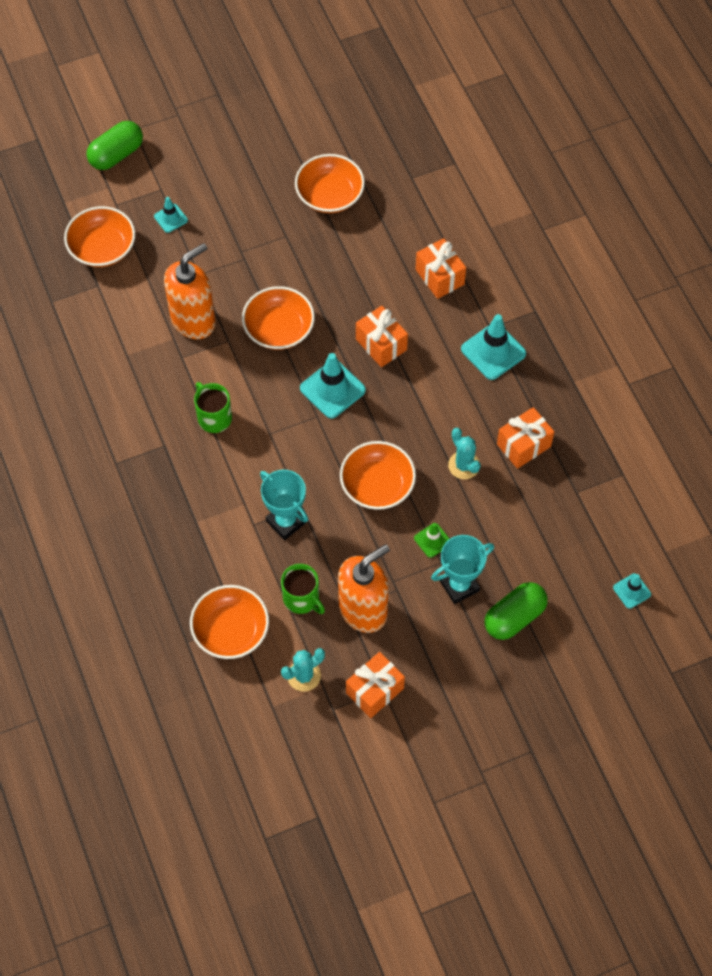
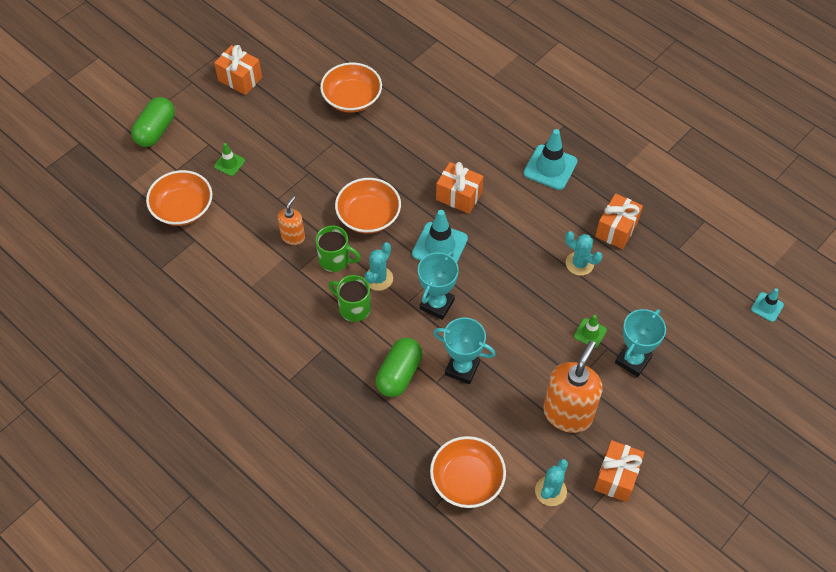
camera: 25 degrees left, 5 degrees down
(171, 218) = (229, 163): turquoise traffic cone -> green traffic cone
(193, 320) = (293, 237): orange soap dispenser -> orange soap dispenser, size x0.53
(254, 398) = (378, 278): none -> turquoise cactus
(296, 447) = (437, 304): none -> turquoise trophy
(302, 599) = (512, 426): green mug -> green mug (335, 260)
(377, 485) = (520, 307): orange bowl -> none
(439, 277) = (475, 127): orange gift -> orange gift (240, 79)
(514, 617) = (691, 367): green capsule -> green capsule (399, 374)

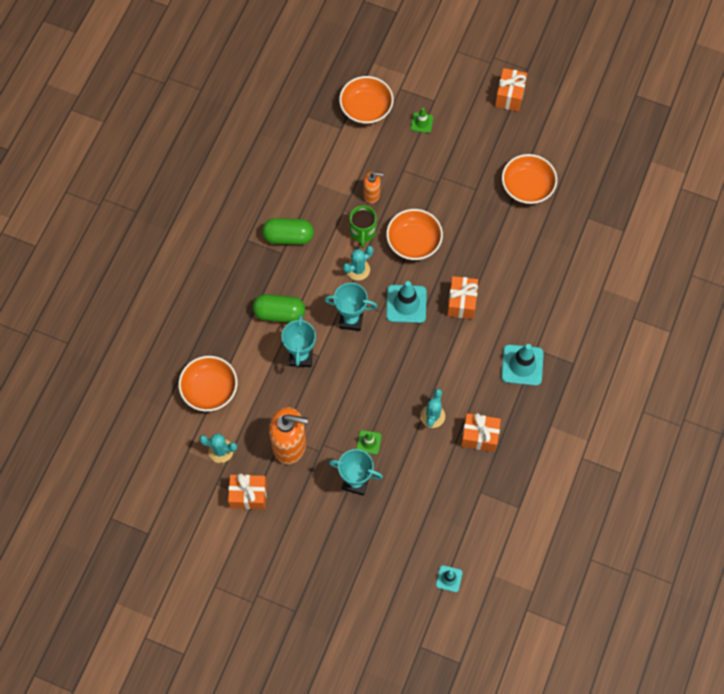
camera: 70 degrees right, 10 degrees up
(156, 130) = (431, 58): green capsule -> green capsule (288, 236)
(353, 308) = (324, 261): green mug -> none
(378, 278) = (358, 269): turquoise cactus -> turquoise cactus turned 45 degrees counterclockwise

